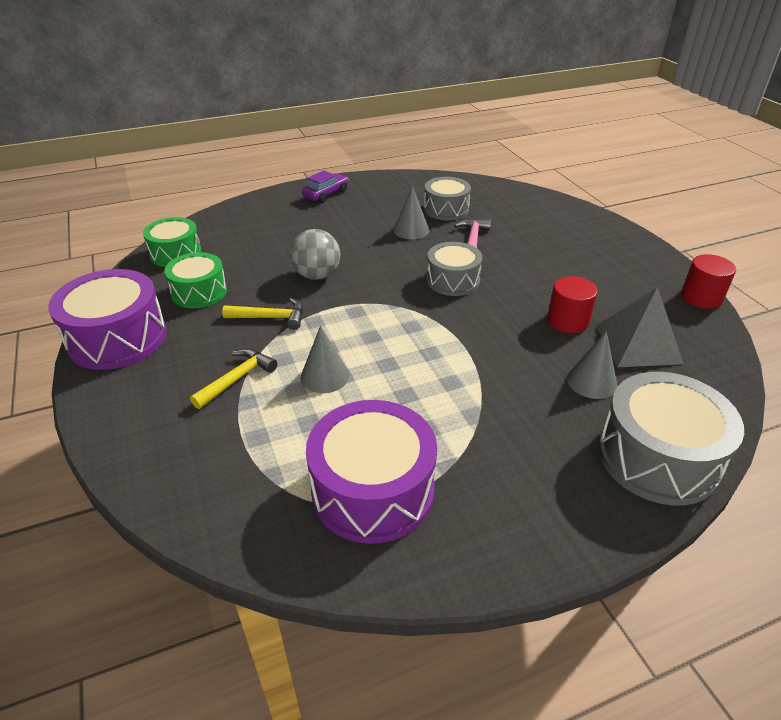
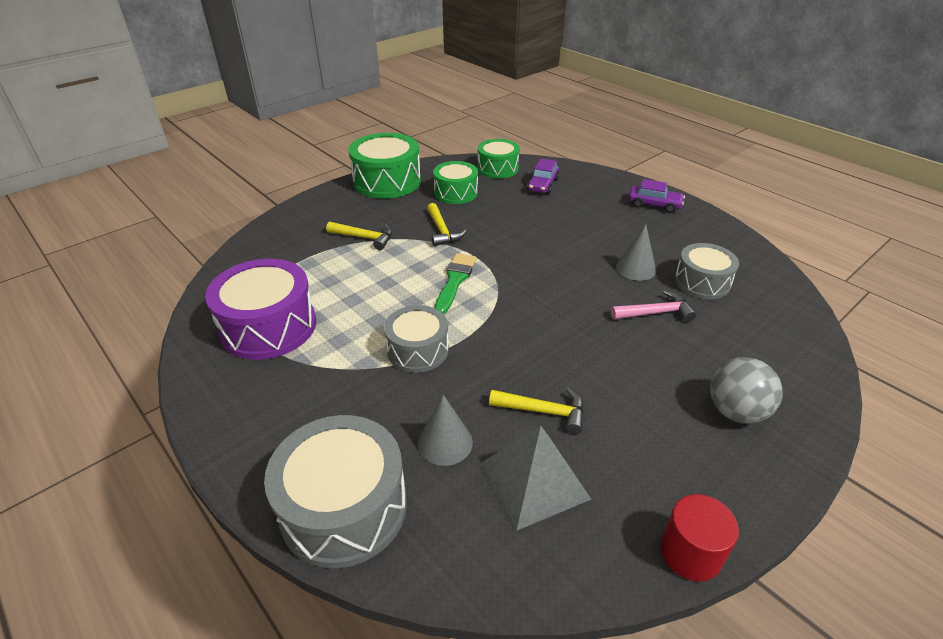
camera: 70 degrees right, 0 degrees up
(117, 338) = (387, 181): purple drum -> green drum
(238, 236) = (543, 185): none -> purple car
(317, 275) = (514, 236): grey ball -> grey ball (736, 411)
(325, 376) = (383, 274): grey cone -> none
(368, 328) = (455, 280): none -> green brush
(453, 280) = (563, 314): grey drum -> grey drum (418, 350)
(567, 321) = (544, 411): red cylinder -> yellow hammer

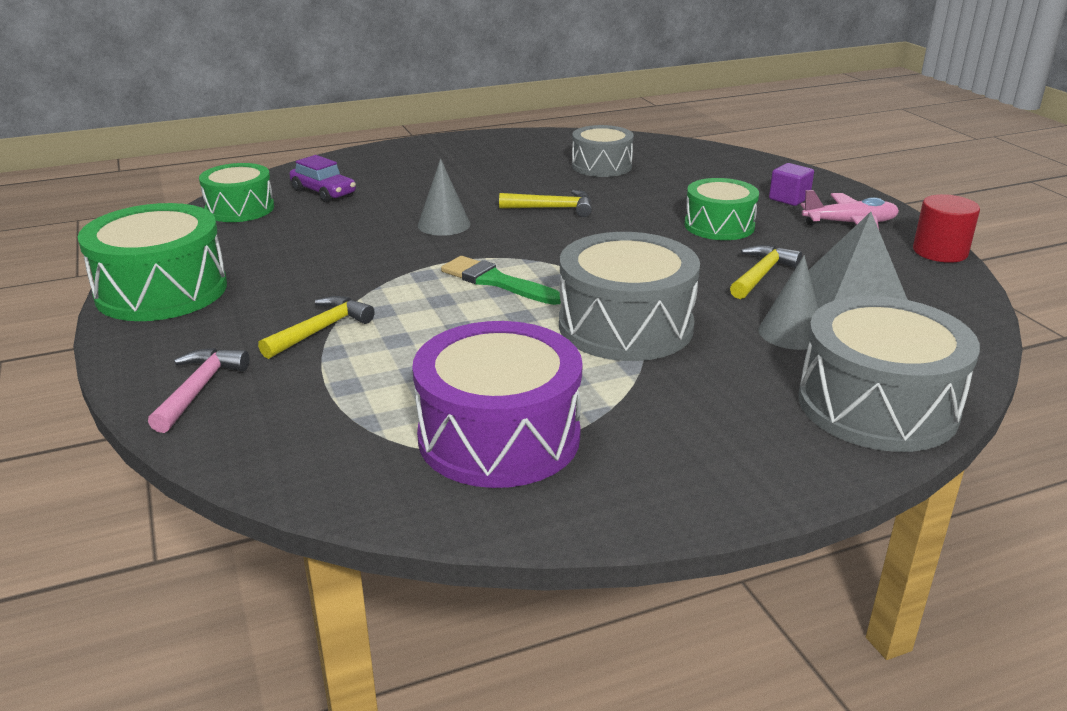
camera: 70 degrees left, 10 degrees down
(418, 350) = (625, 326): grey drum -> grey drum, size x1.58
(442, 231) = (366, 271): yellow hammer -> yellow hammer (553, 208)
(456, 193) = (271, 246): green drum -> green drum (719, 226)
(635, 268) = (554, 186): grey cone -> grey cone (444, 224)
(654, 205) = (441, 151): purple car -> none
(656, 313) = (636, 195): pink hammer -> pink hammer (199, 389)
(708, 466) = (849, 224): none -> pink plane
(736, 411) = (789, 199): grey ball -> purple cube

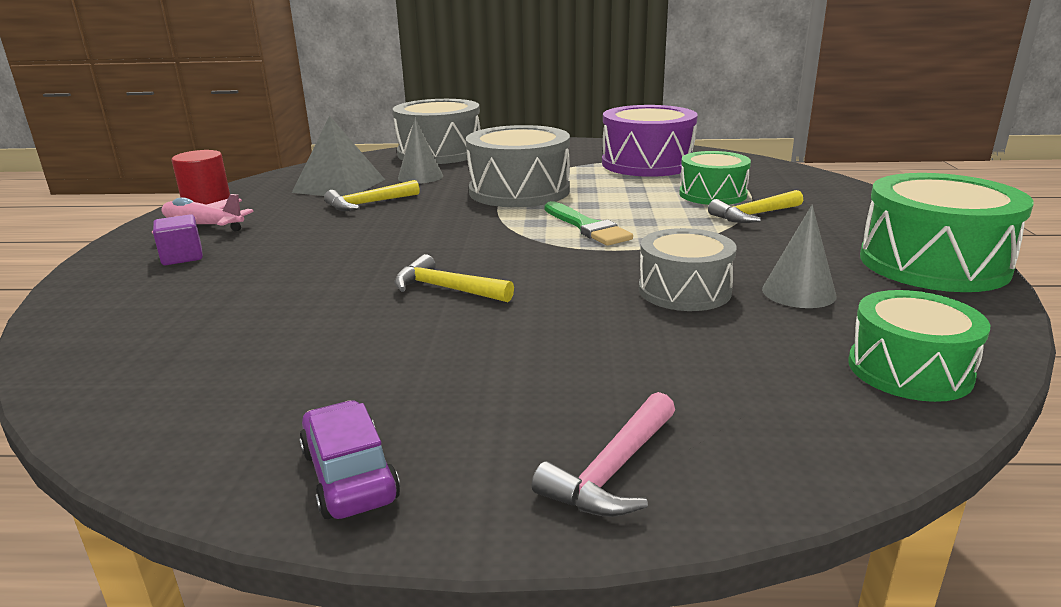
camera: 155 degrees left, 5 degrees down
(199, 389) = (840, 197): pink hammer -> pink hammer (612, 471)
(324, 192) = (765, 382): purple car -> purple car (349, 475)
(444, 224) = (598, 289): grey cone -> grey cone (798, 292)
(601, 166) = (272, 350): grey drum -> grey drum (684, 290)
(719, 226) = (314, 242): green drum -> green drum (712, 194)

